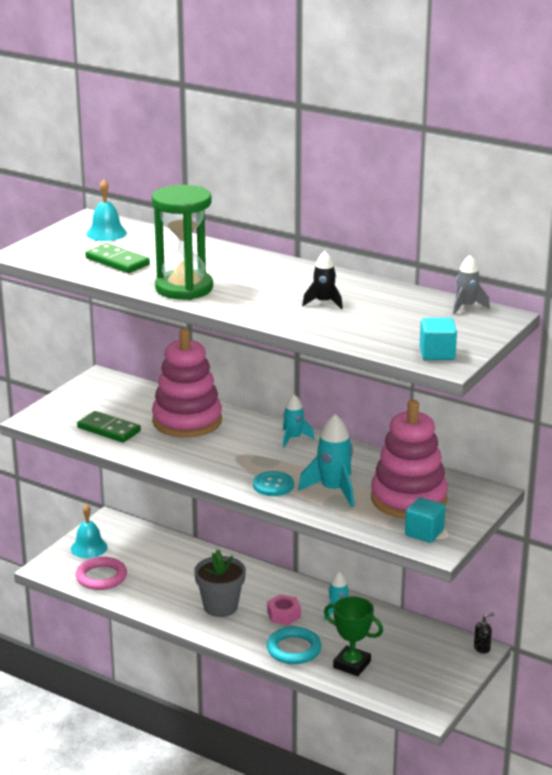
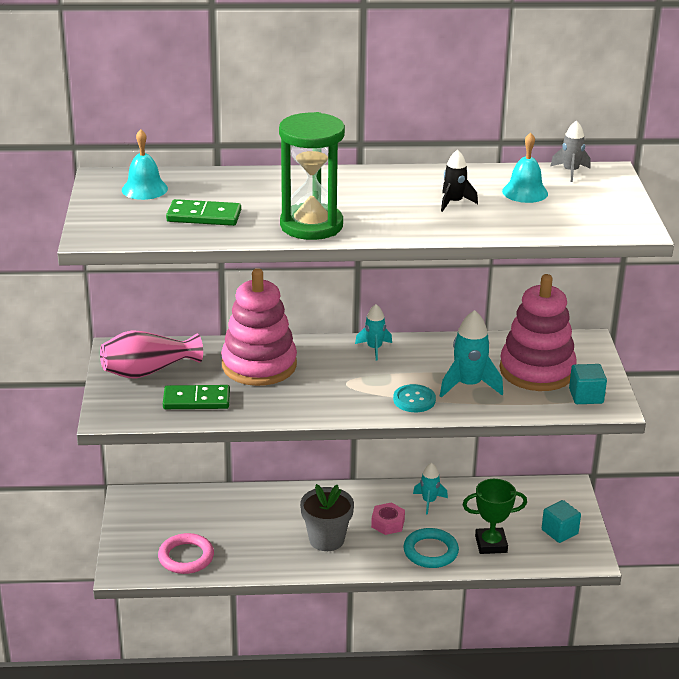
camera: 35 degrees left, 5 degrees up
(89, 547) = (141, 533): turquoise bell -> turquoise bell (525, 192)
(101, 399) = (148, 371): none -> pink vase
(437, 353) = (615, 222): turquoise cube -> turquoise cube (559, 532)
(482, 648) = (571, 485): black soap dispenser -> none

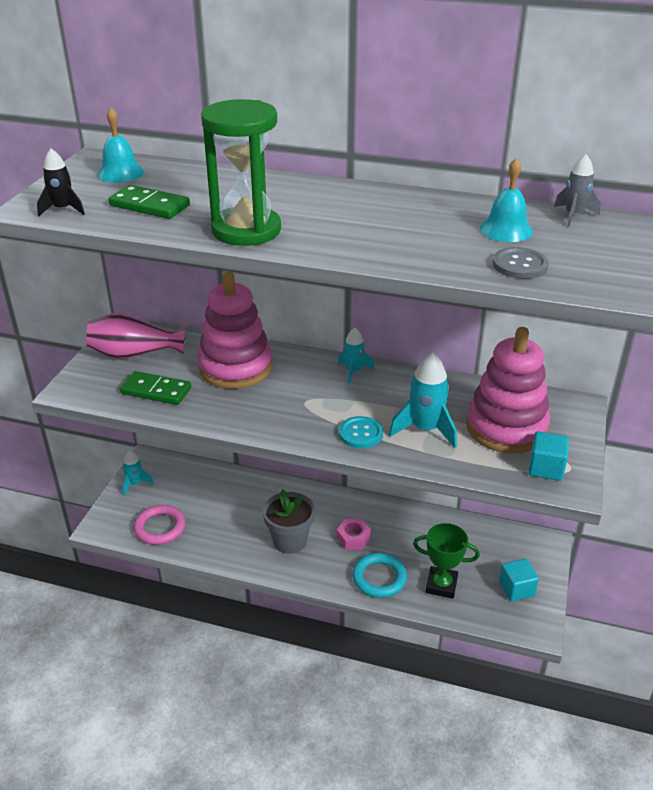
camera: 20 degrees right, 5 degrees up
(429, 501) = (402, 525): turquoise rocket -> turquoise rocket (135, 484)
(454, 202) = (418, 229): black rocket -> black rocket (63, 209)
(554, 220) = (519, 265): none -> grey button

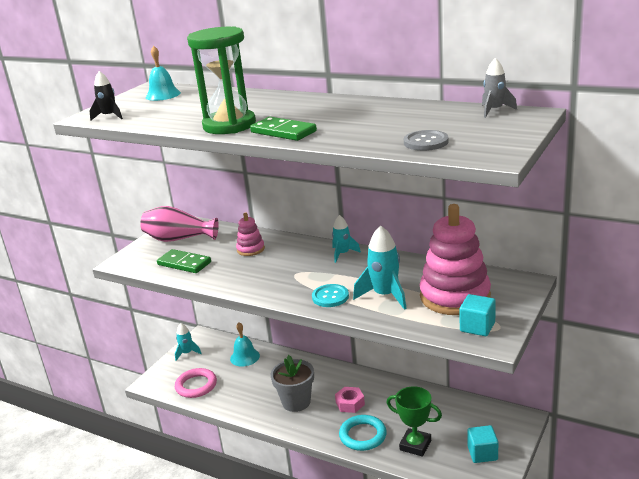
camera: 15 degrees right, 10 degrees down
(150, 205) = (170, 113): green domino -> green domino (283, 132)
(235, 367) = (250, 249): pink stacking toy -> pink stacking toy, size x0.47
(506, 229) = (431, 120): turquoise bell -> turquoise bell (245, 357)

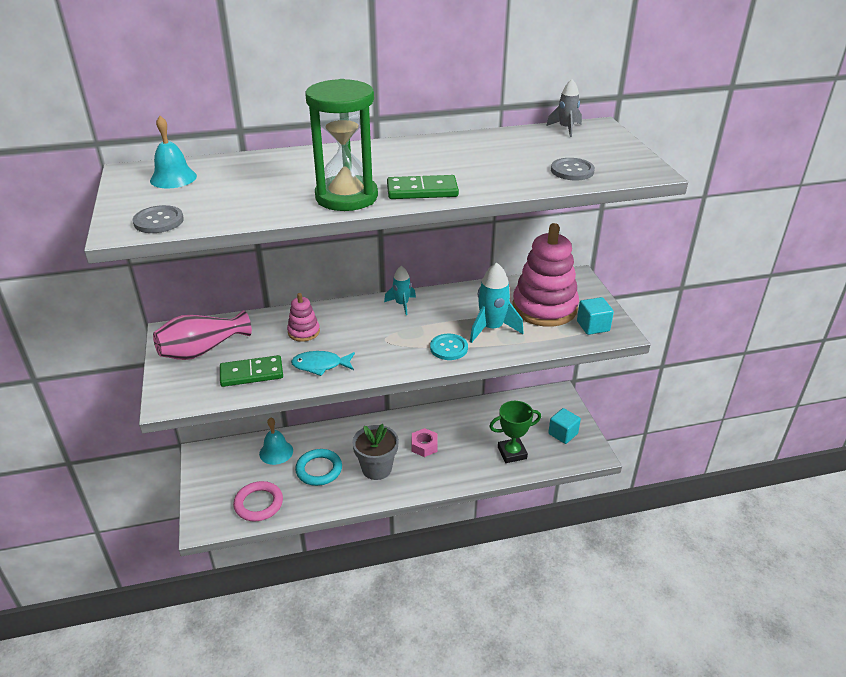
camera: 45 degrees left, 10 degrees up
(109, 116) = (158, 221): black rocket -> grey button
(187, 353) = (207, 477): turquoise rocket -> none
(229, 274) = (320, 365): none -> turquoise fish
(363, 435) = (465, 467): turquoise ring -> turquoise ring (319, 470)

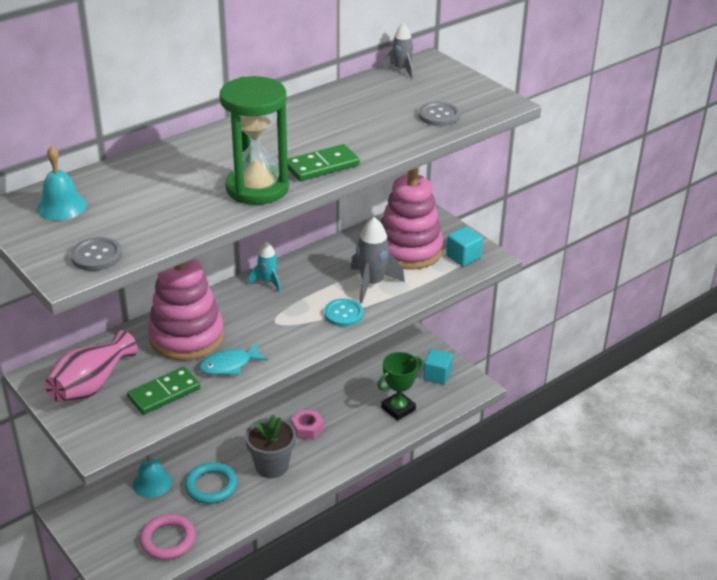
camera: 25 degrees left, 0 degrees up
(304, 332) = (186, 337): pink stacking toy -> pink stacking toy, size x2.12
(491, 328) = (372, 284): turquoise rocket -> grey rocket

